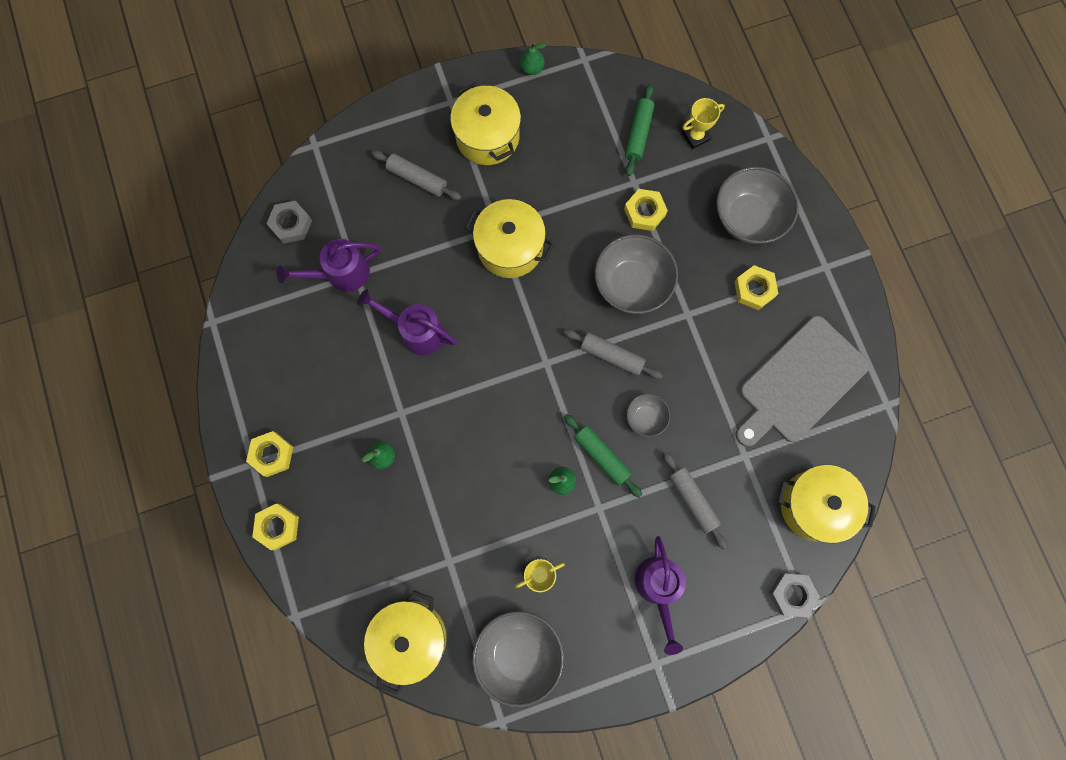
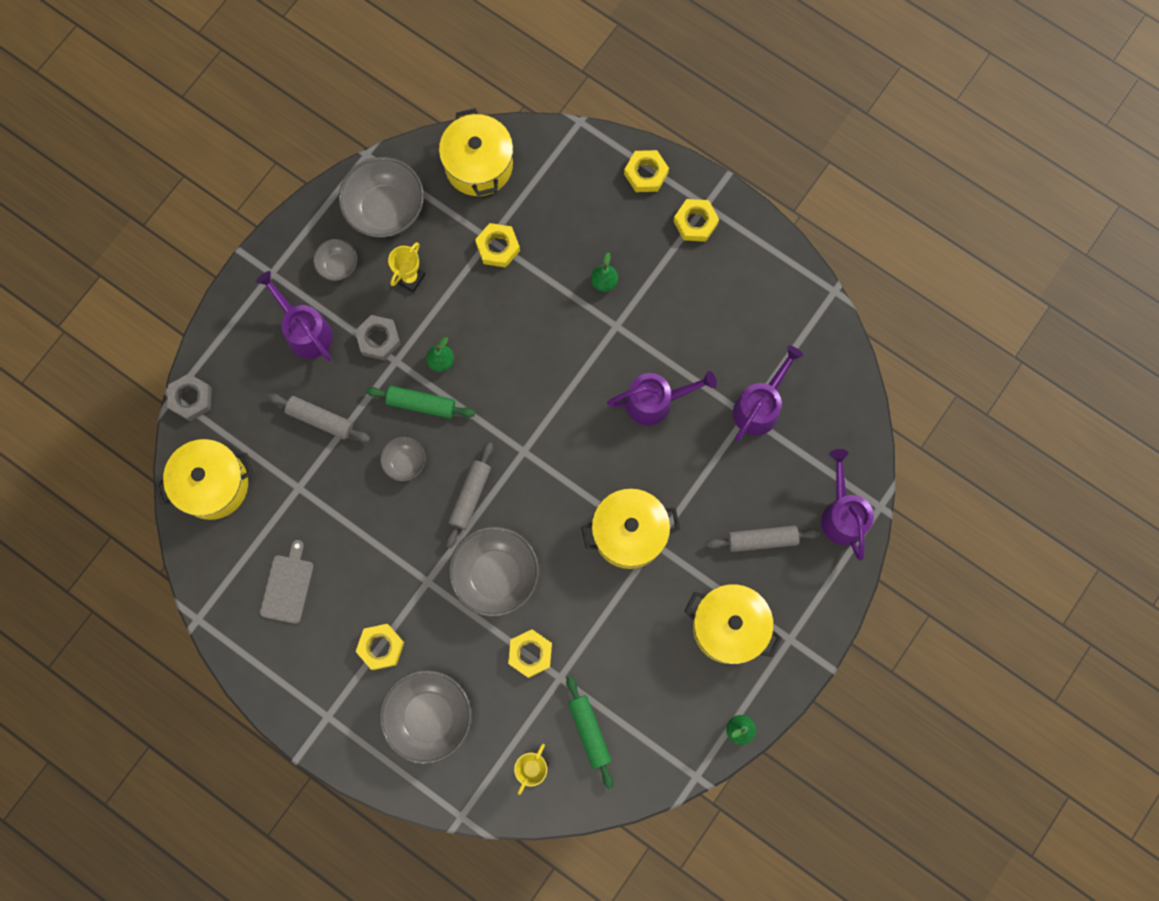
camera: 145 degrees right, 0 degrees up
(291, 224) = (839, 419): grey nut -> grey nut (378, 339)
(345, 158) = (842, 514): none -> purple watering can
(447, 548) = (498, 247): none -> yellow nut
(593, 629) = (338, 265): none -> grey bowl
(612, 356) = (470, 496): grey rolling pin -> grey rolling pin turned 60 degrees counterclockwise
(800, 382) = (287, 586): grey cutting board -> grey cutting board, size x0.50

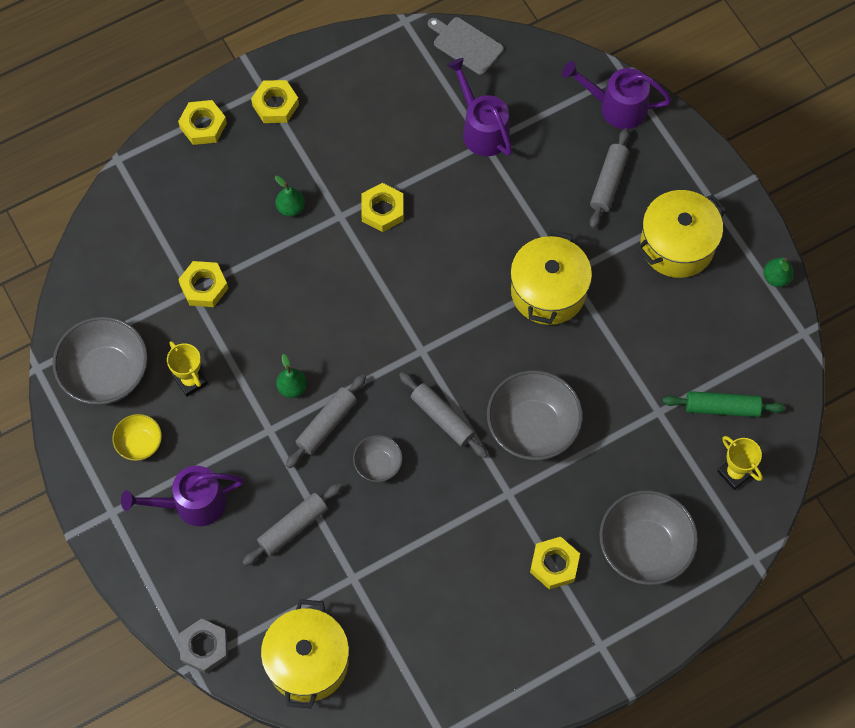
camera: 65 degrees left, 10 degrees down
(287, 586) = (450, 630): grey cutting board -> grey cutting board (466, 45)
(338, 265) = (140, 443): grey bowl -> yellow bowl
(378, 339) = (238, 437): grey nut -> none
(421, 404) = (326, 424): green rolling pin -> grey rolling pin
(478, 165) = (109, 268): yellow pot -> none
(530, 654) = (623, 428): yellow nut -> yellow nut (382, 210)
(656, 401) = (432, 213): purple watering can -> none

